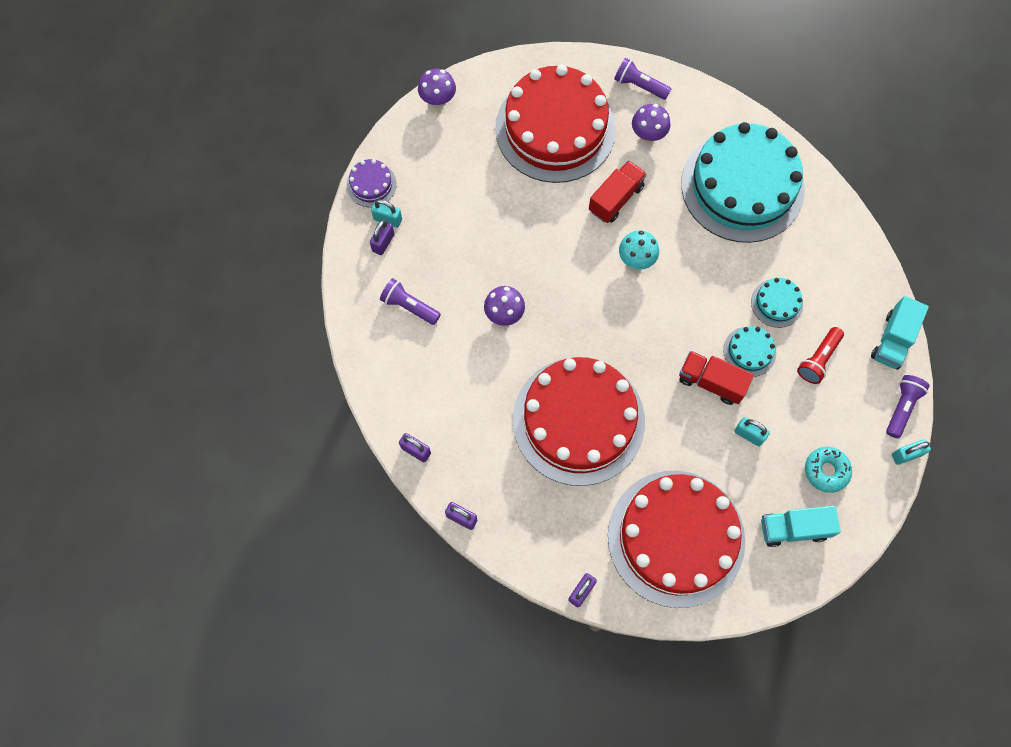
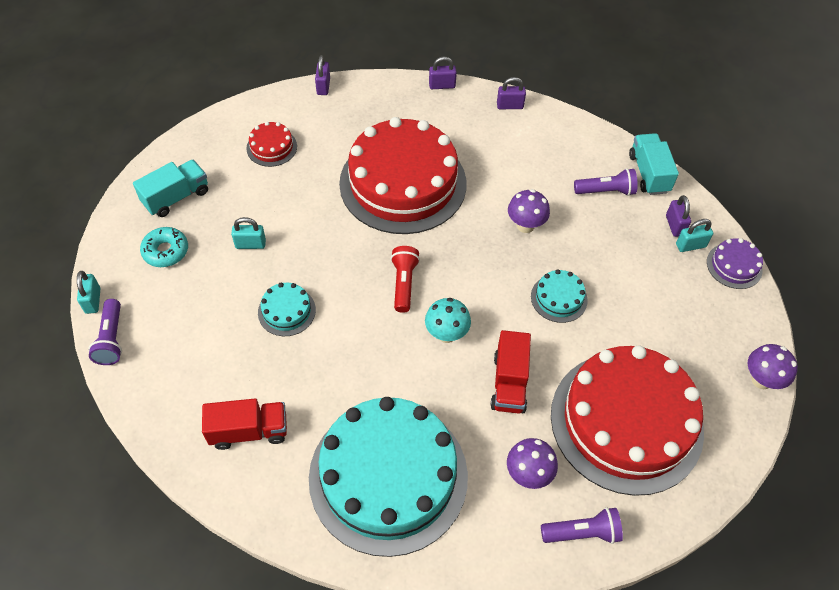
camera: 145 degrees right, 15 degrees down
(676, 538) = (271, 147): red cake -> red cake, size x0.41
(711, 382) = (308, 267): red truck -> red truck (249, 431)
(776, 303) = (283, 370): turquoise cake -> turquoise cake (559, 298)
(818, 359) = (215, 339): red flashlight -> red flashlight (404, 283)
(892, 340) = (144, 399): turquoise truck -> turquoise truck (648, 173)
(906, 455) = (93, 301): turquoise padlock -> turquoise padlock turned 45 degrees counterclockwise

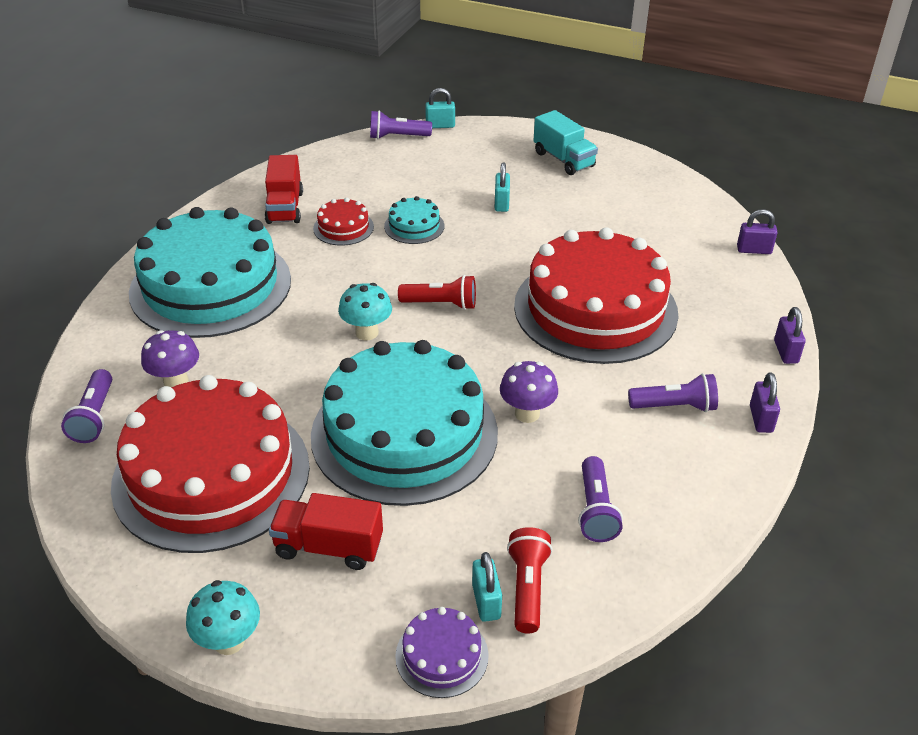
camera: 95 degrees right, 15 degrees down
(166, 251) = (494, 157): turquoise donut -> none
(271, 147) = (642, 214): red cake -> red cake (343, 227)
(505, 146) = (674, 406): none -> purple flashlight
(509, 383) = (291, 377): red truck -> red truck (329, 547)
(559, 298) = (404, 433): turquoise cake -> turquoise cake, size x2.45
(648, 173) = (639, 572): turquoise truck -> none
(674, 225) = (527, 588): purple padlock -> red flashlight
(761, 380) = (229, 641): purple mushroom -> turquoise mushroom

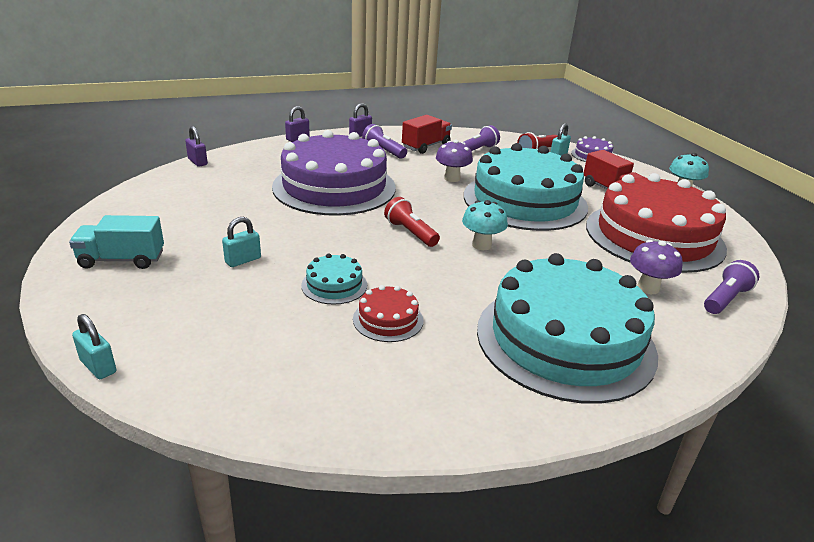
camera: 135 degrees left, 10 degrees down
(285, 207) = (408, 376): red truck -> red truck (426, 146)
(397, 137) = (160, 385): purple flashlight -> none
(563, 159) = (122, 260): turquoise truck -> turquoise truck turned 105 degrees counterclockwise
(595, 309) = (334, 187): red cake -> purple cake

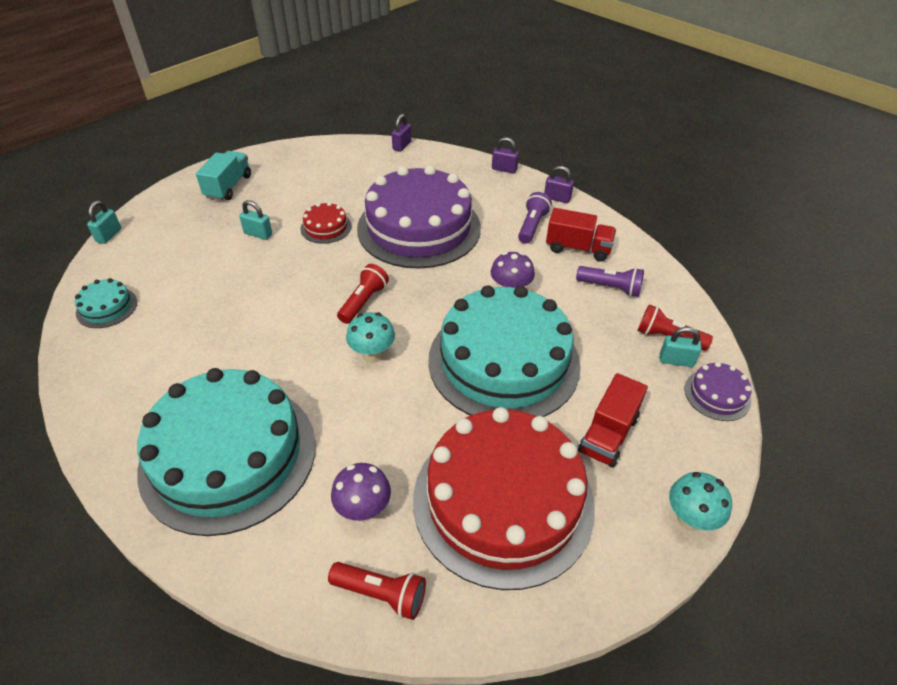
camera: 65 degrees right, 15 degrees up
(122, 260) = (228, 187): turquoise truck -> turquoise truck turned 45 degrees clockwise
(334, 285) = (247, 290): turquoise cake -> turquoise cake (107, 307)
(388, 319) = (212, 335): red cake -> red cake (326, 227)
(725, 299) = (381, 594): purple flashlight -> red flashlight

